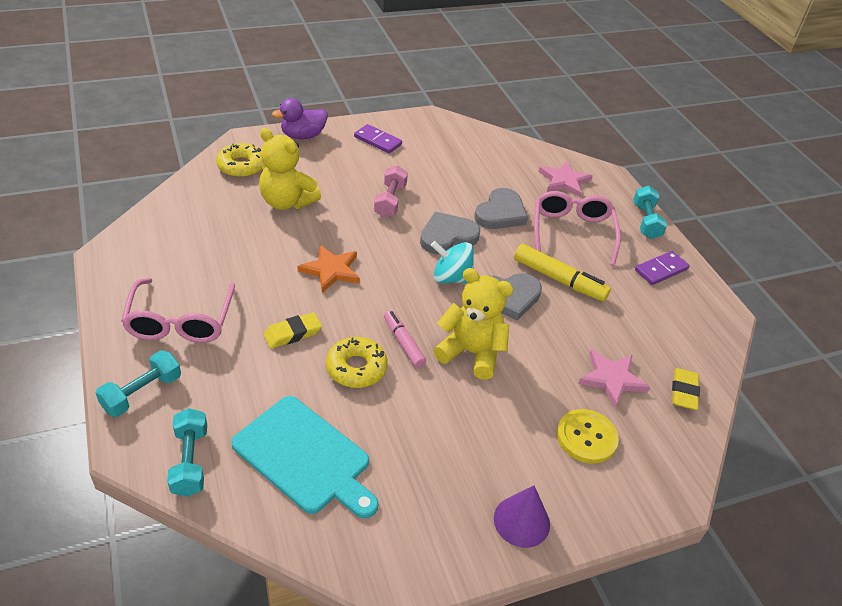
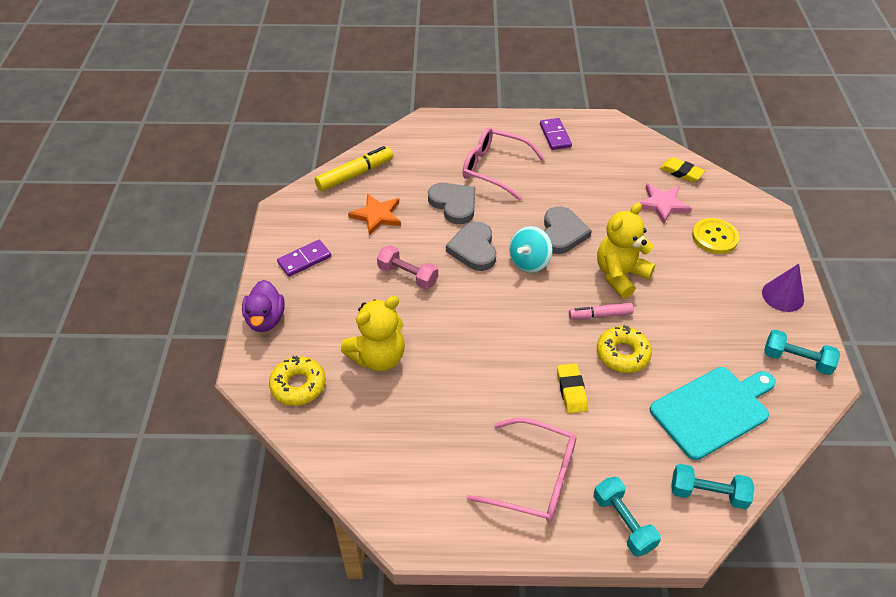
camera: 65 degrees left, 5 degrees up
(331, 270) = (494, 344): orange star -> orange star (377, 215)
(559, 280) = (550, 196): yellow marker -> yellow marker (355, 174)
(564, 181) = (424, 150): pink star -> none
(646, 221) = (495, 122): turquoise dumbbell -> turquoise dumbbell (796, 360)

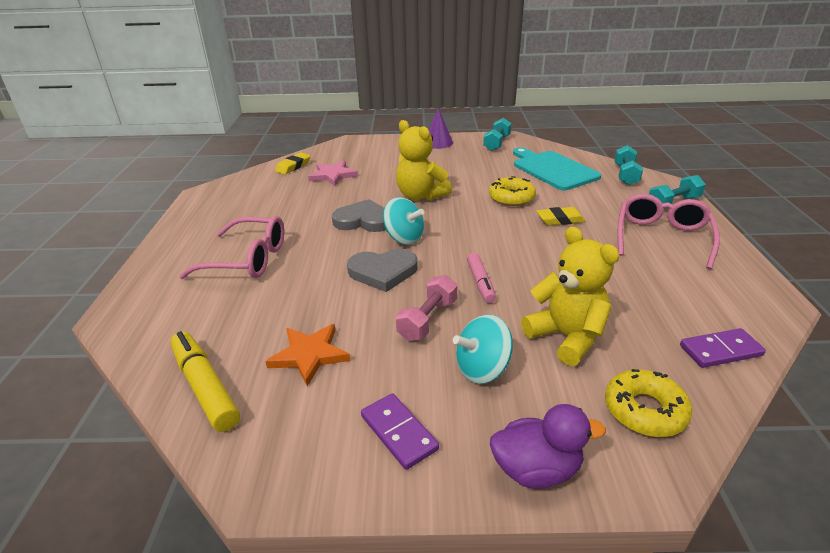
camera: 90 degrees left, 15 degrees down
(351, 303) = (482, 369): none -> turquoise spinning top
(454, 204) = (303, 288): grey heart -> none
(494, 169) = (247, 259): pink glasses -> pink glasses turned 105 degrees counterclockwise
(555, 135) = (207, 222): purple domino -> purple domino (720, 350)
(600, 315) = (470, 205): pink marker -> pink marker (480, 283)
(714, 237) = (376, 159): yellow button -> none

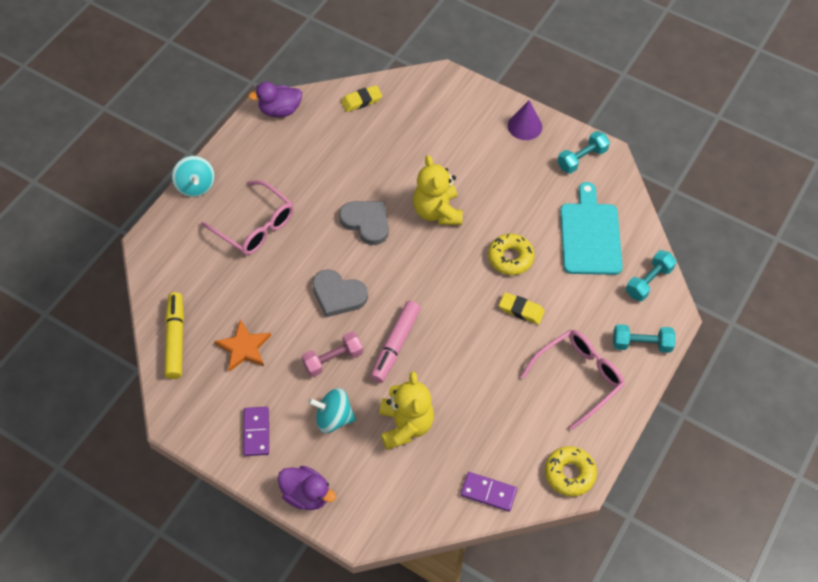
camera: 30 degrees right, 25 degrees up
(219, 190) = (280, 110): none -> purple duck
(333, 175) = (386, 136): pink star -> none
(404, 238) = (380, 264): turquoise spinning top -> turquoise spinning top (195, 186)
(480, 283) = (395, 345): pink marker -> pink marker, size x1.54
(644, 410) = (396, 499): yellow donut -> yellow donut (569, 473)

